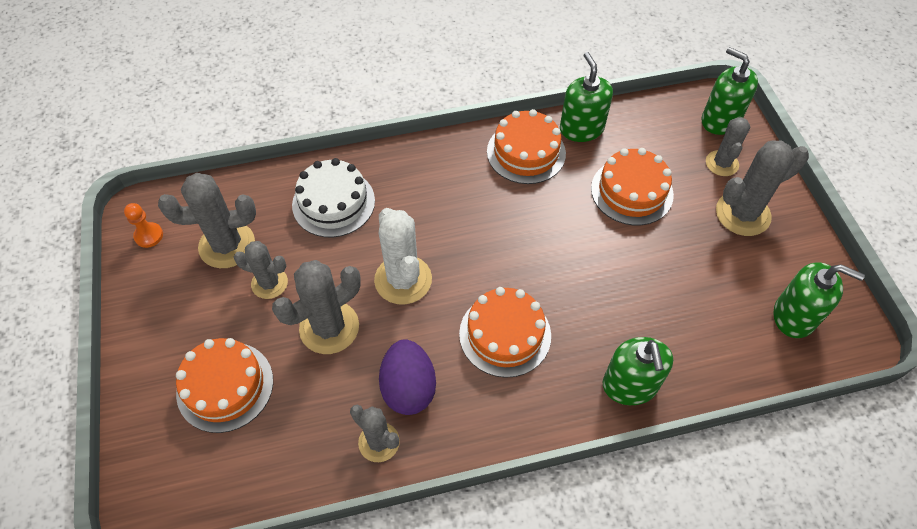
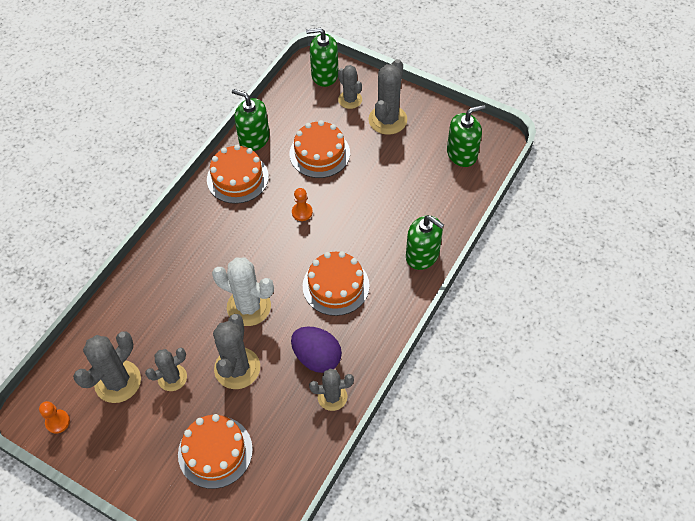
camera: 45 degrees left, 0 degrees up
(333, 203) = (155, 301): white cake -> none
(551, 234) = (302, 212): none -> orange pawn

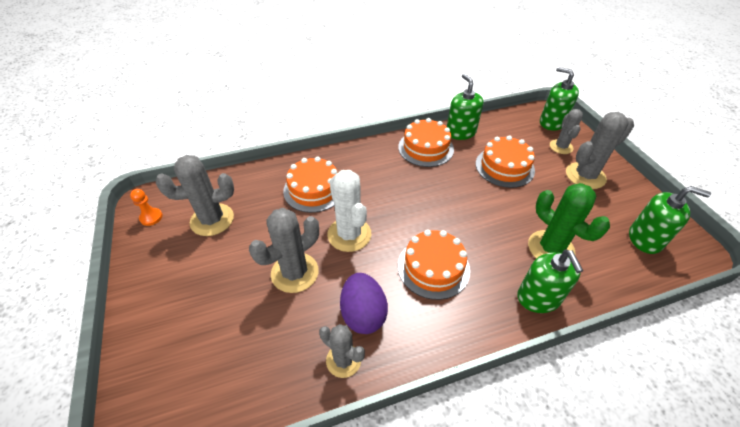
camera: 40 degrees right, 10 degrees down
(172, 378) = (246, 244): grey cactus -> none
(215, 451) = (210, 325): orange cake -> orange cake (314, 189)
(302, 212) = (454, 197): orange pawn -> none
(405, 208) = (550, 248): none -> green cactus

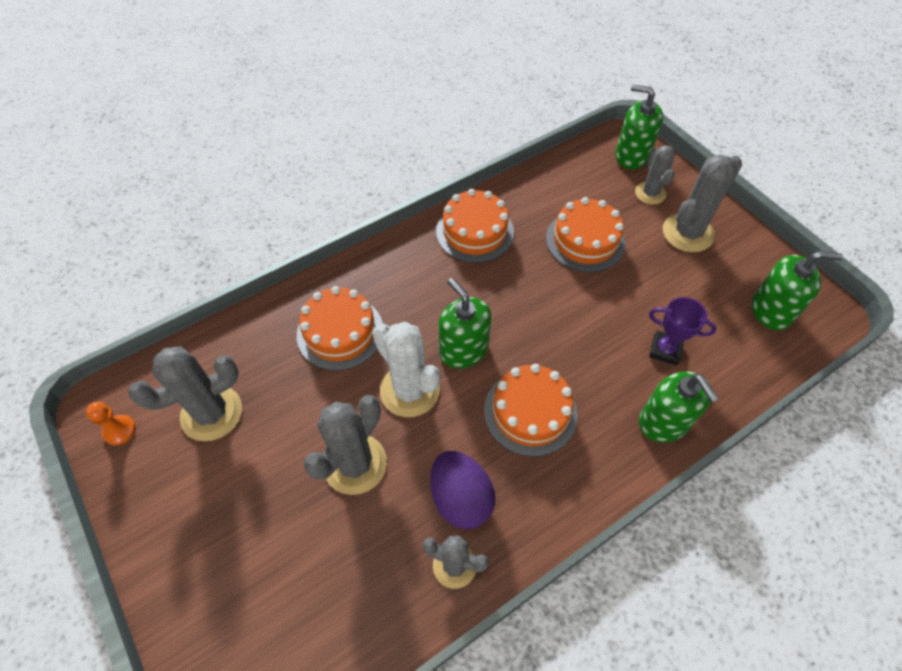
camera: 15 degrees left, 10 degrees up
(460, 132) = (515, 196): green soap dispenser -> green soap dispenser (463, 349)
(550, 248) = (665, 350): green cactus -> purple trophy

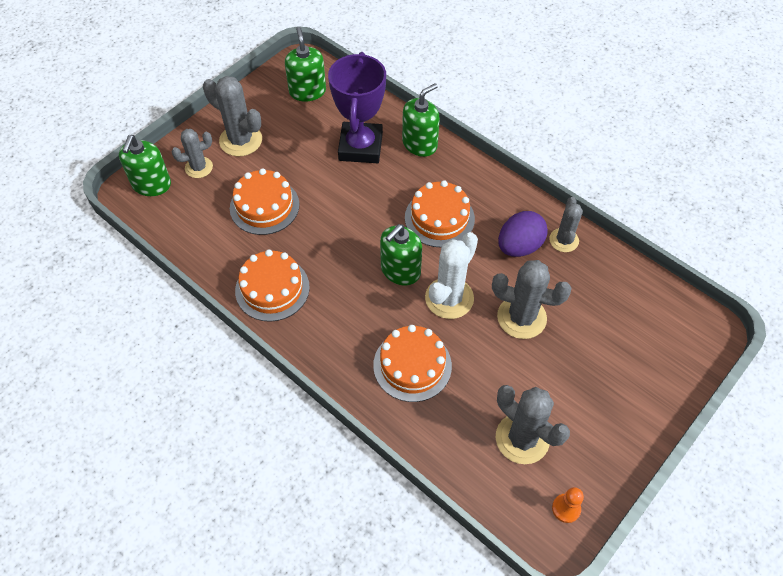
camera: 105 degrees left, 0 degrees up
(665, 350) = (360, 147): purple trophy -> purple trophy, size x1.92

